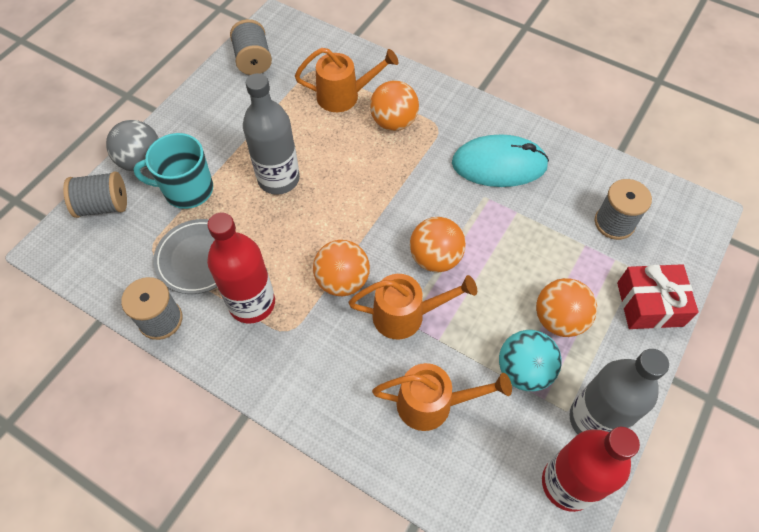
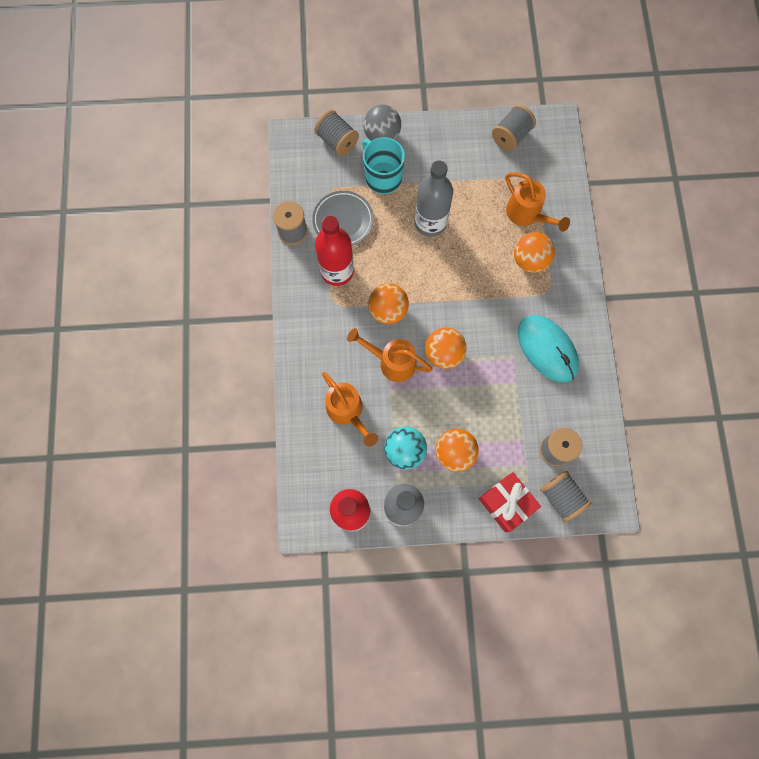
camera: 55 degrees right, 15 degrees up
(406, 315) = (392, 362): orange watering can -> orange watering can turned 150 degrees clockwise
(670, 249) = (561, 497): none -> grey spool

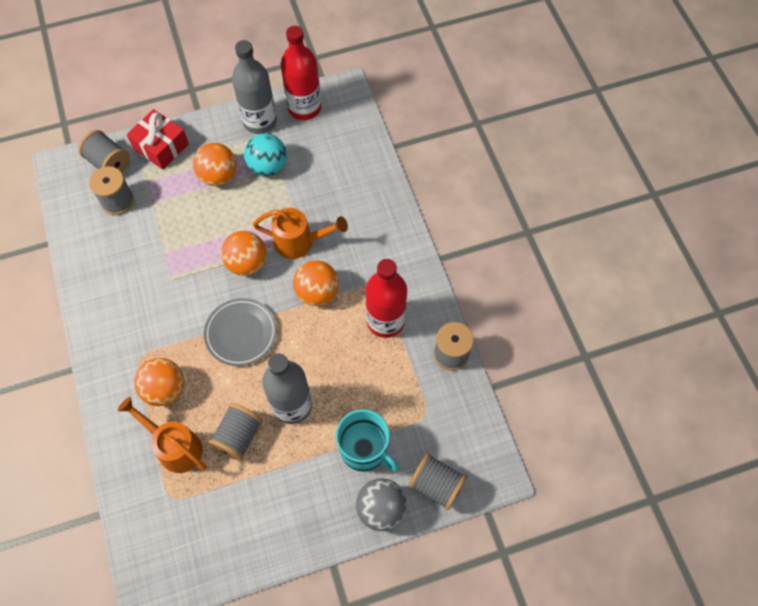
camera: 165 degrees right, 10 degrees down
(343, 220) = (397, 381): grey plate -> grey plate (241, 333)
(347, 412) = (332, 186): orange watering can -> none
(511, 136) = (210, 554): grey spool -> grey spool (238, 437)
(547, 349) = (135, 294): turquoise mouse -> none

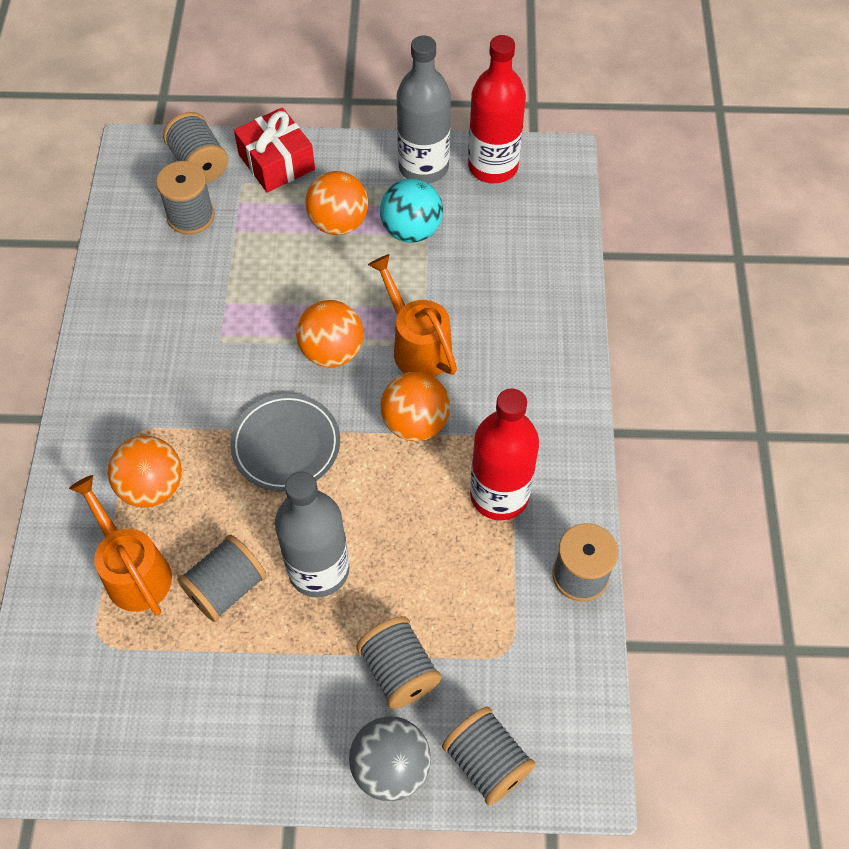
camera: 20 degrees right, 5 degrees down
(300, 242) = (417, 346): orange watering can -> orange watering can turned 150 degrees counterclockwise
(365, 450) = (399, 671): turquoise mug -> grey spool

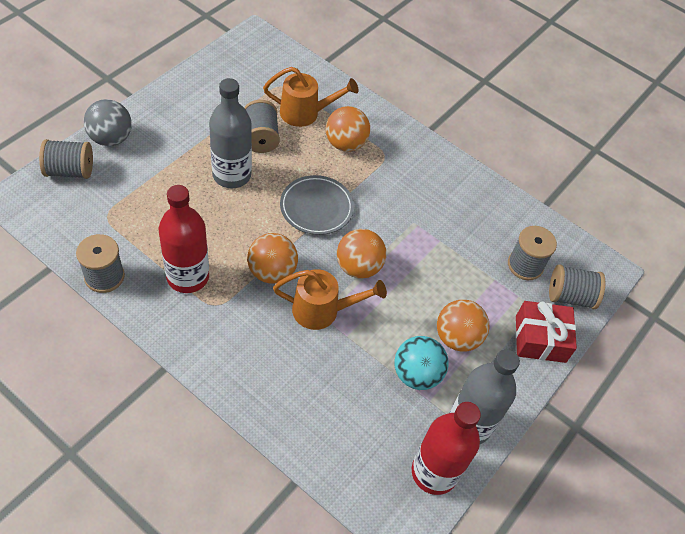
camera: 120 degrees right, 5 degrees down
(399, 671) = (148, 170): grey spool -> none

